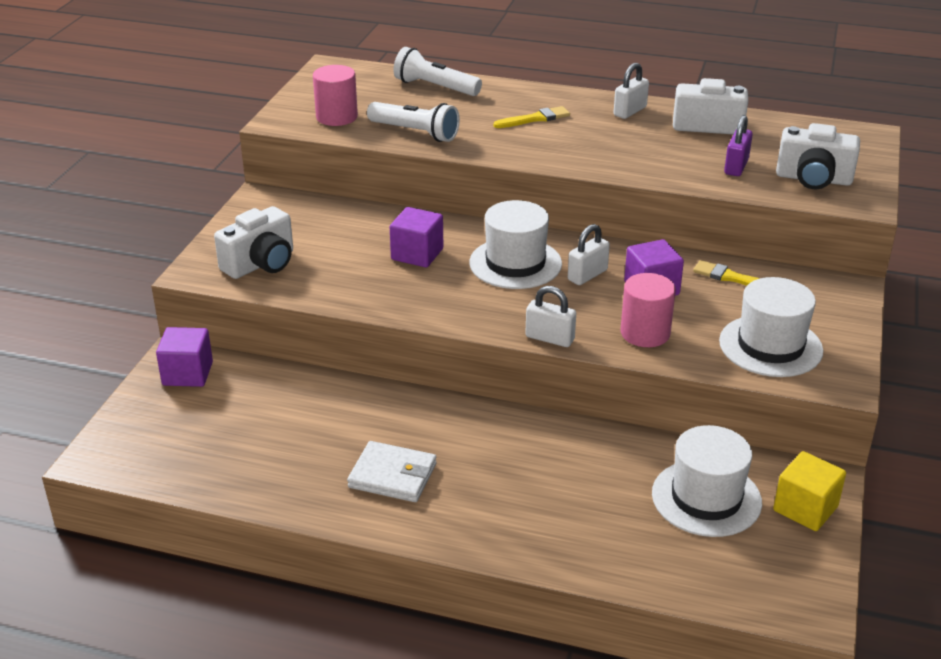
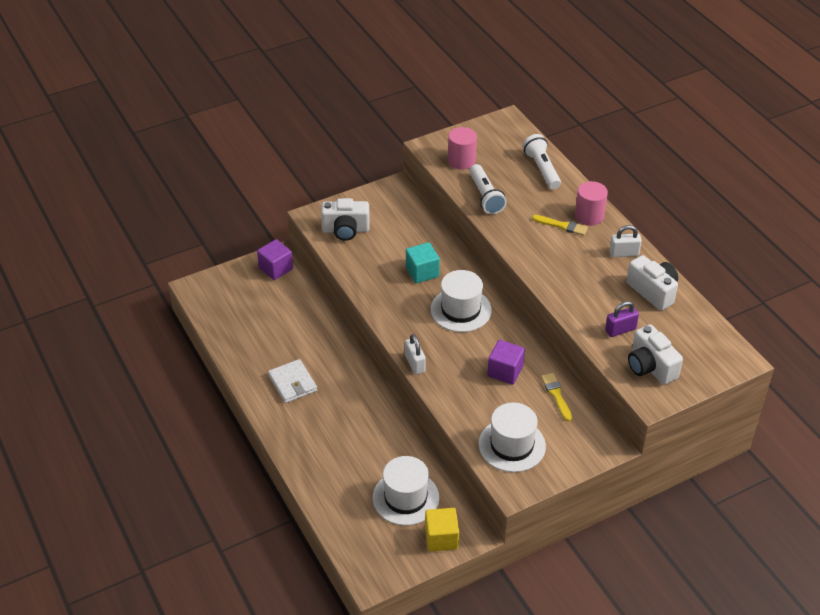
camera: 45 degrees right, 10 degrees up
(417, 254) = (422, 272): purple cube -> turquoise cube
(587, 275) = (485, 341): white padlock -> none
(645, 333) = (462, 393): pink cylinder -> pink cylinder (589, 216)

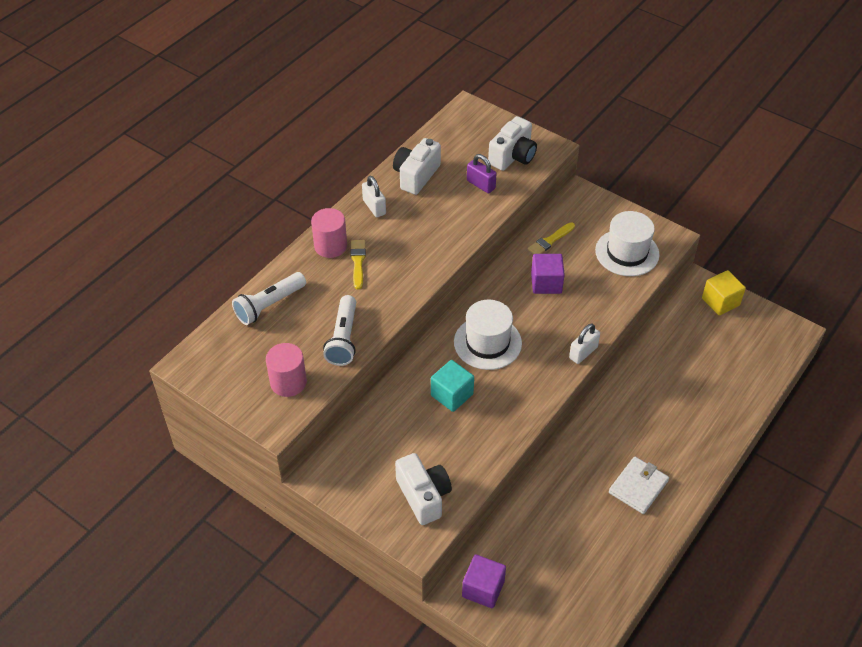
camera: 115 degrees left, 5 degrees up
(405, 497) = (701, 340): white hat -> none
(485, 196) = (343, 338): white flashlight -> white flashlight turned 135 degrees clockwise

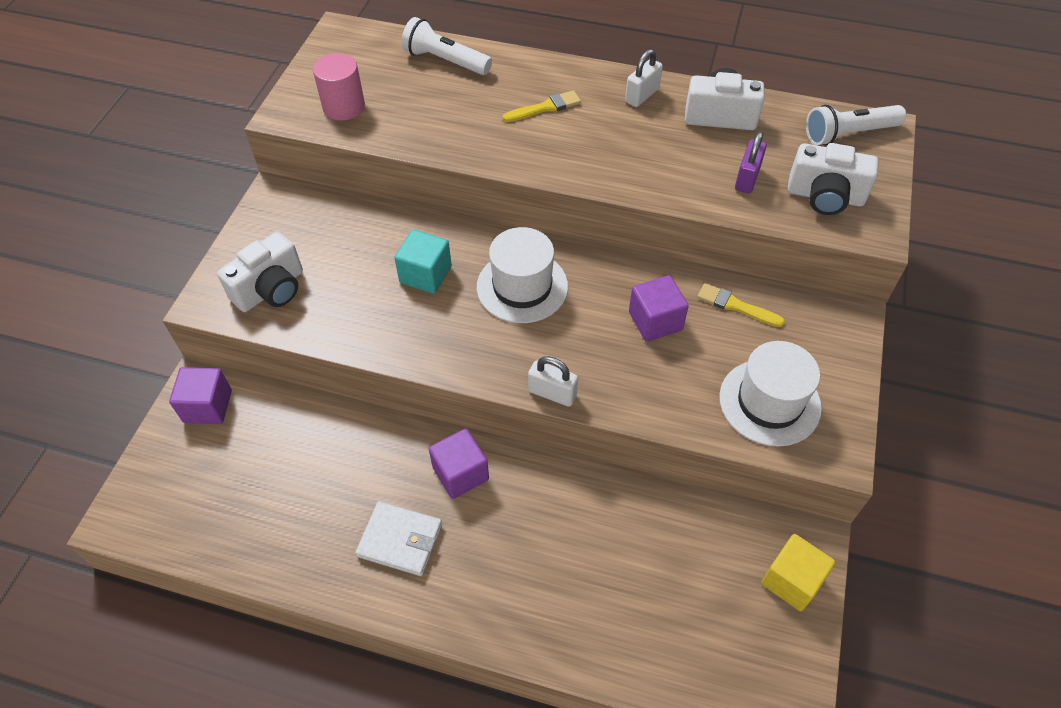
camera: 70 degrees right, 5 degrees up
(330, 246) = (558, 79): pink cylinder -> none
(343, 338) = (423, 130): white flashlight -> white flashlight (848, 134)
(598, 440) = (460, 473): none -> purple cube

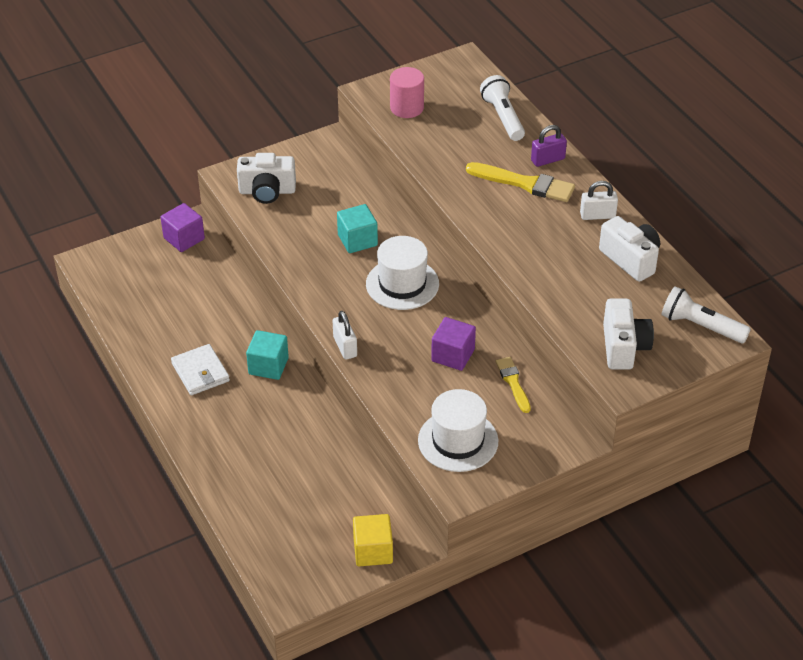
camera: 45 degrees right, 10 degrees down
(460, 473) = (268, 366): purple cube -> turquoise cube
(545, 107) = (525, 183): yellow brush -> yellow brush, size x1.64
(747, 178) = (589, 304): purple padlock -> purple padlock (548, 160)
(825, 196) = (624, 347): white camera -> white camera turned 150 degrees counterclockwise

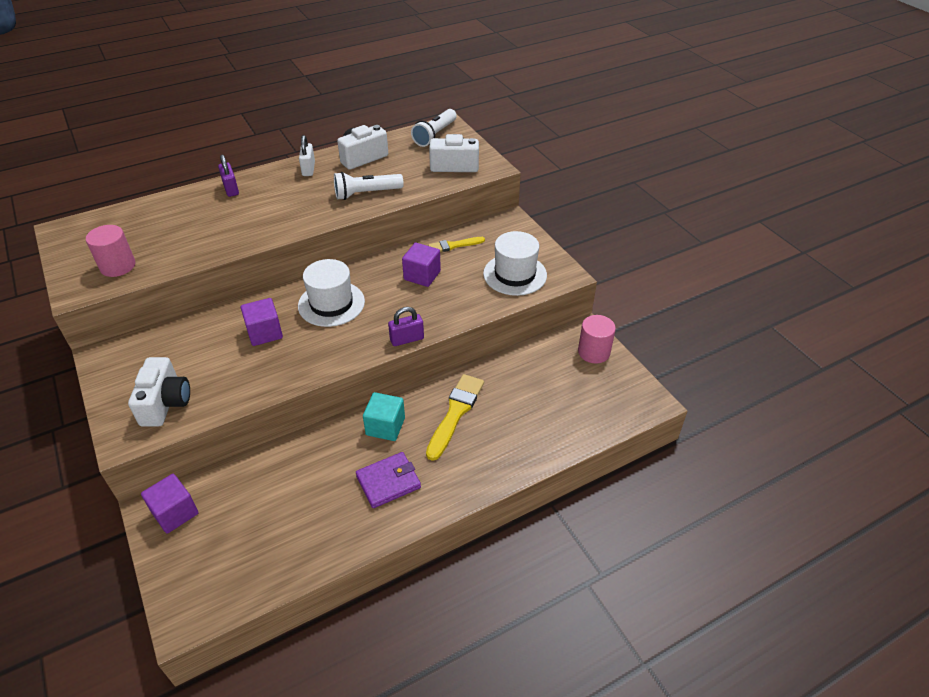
camera: 90 degrees left, 0 degrees up
(200, 372) = (388, 481): white wallet -> purple wallet
(345, 347) = (407, 339): white padlock -> purple padlock
(357, 240) = (264, 333): turquoise cube -> purple cube
(373, 551) = (594, 352): yellow cube -> pink cylinder
(503, 117) = (162, 210): white flashlight -> white flashlight (366, 193)
(525, 183) = (258, 201): yellow brush -> yellow brush (455, 413)

